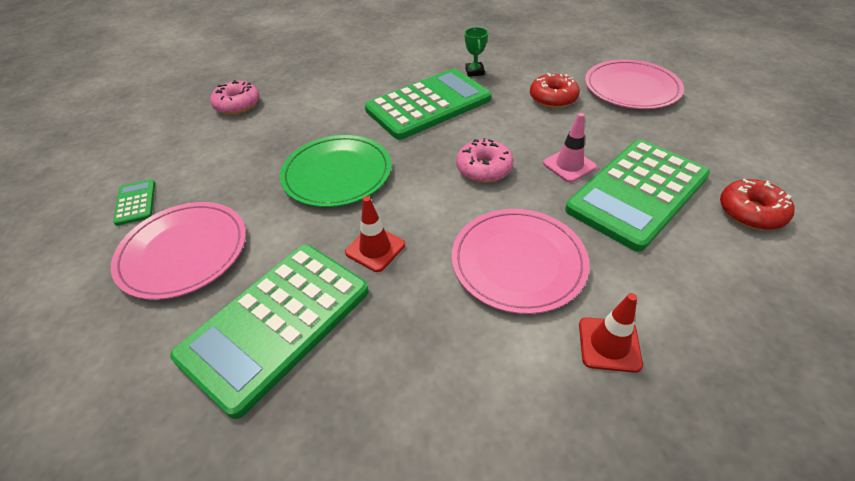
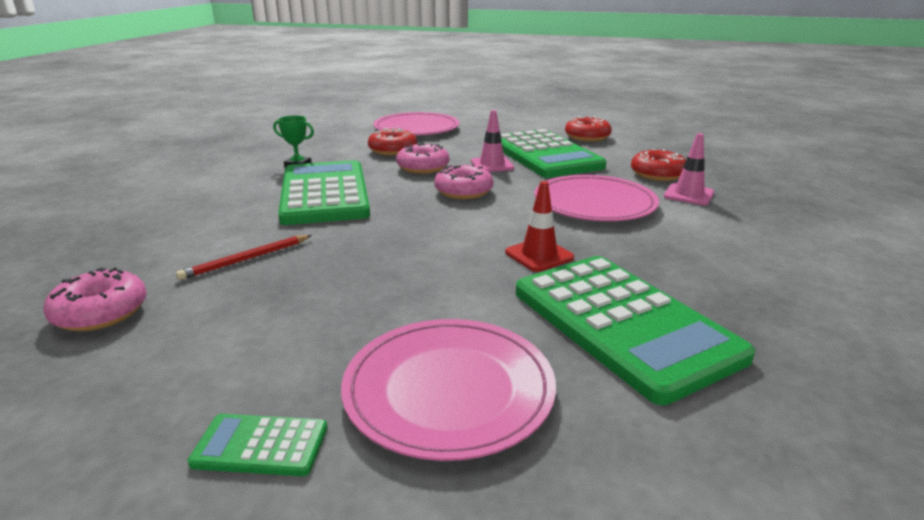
camera: 70 degrees left, 20 degrees down
(310, 119) = (246, 259): none -> red pencil
(337, 174) = (391, 257): green plate -> none
(524, 128) = (423, 167): none -> pink donut
(609, 344) = (688, 195): red traffic cone -> pink traffic cone
(661, 304) = (657, 174): none -> red donut

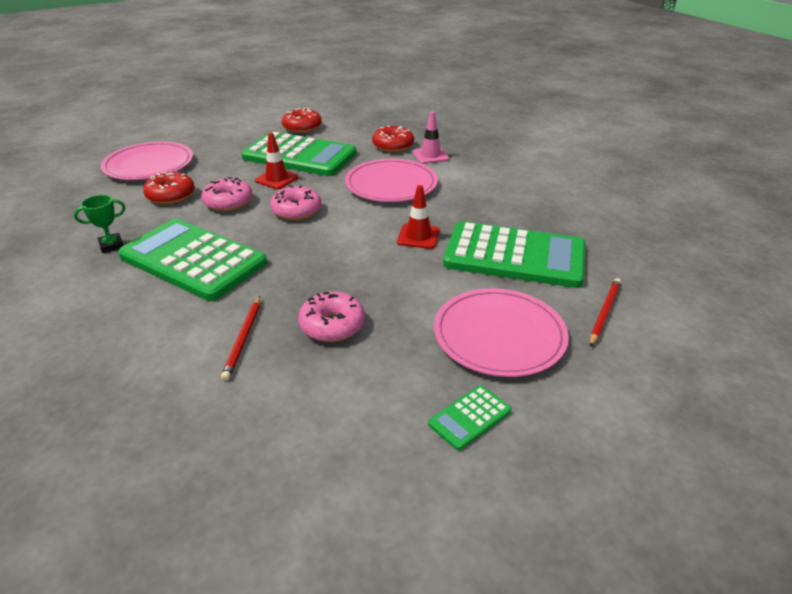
camera: 45 degrees left, 10 degrees up
(101, 313) = (219, 435): pink donut -> pink donut (332, 325)
(492, 165) = (276, 179): pink traffic cone -> red traffic cone
(642, 457) = (604, 312): none -> red pencil

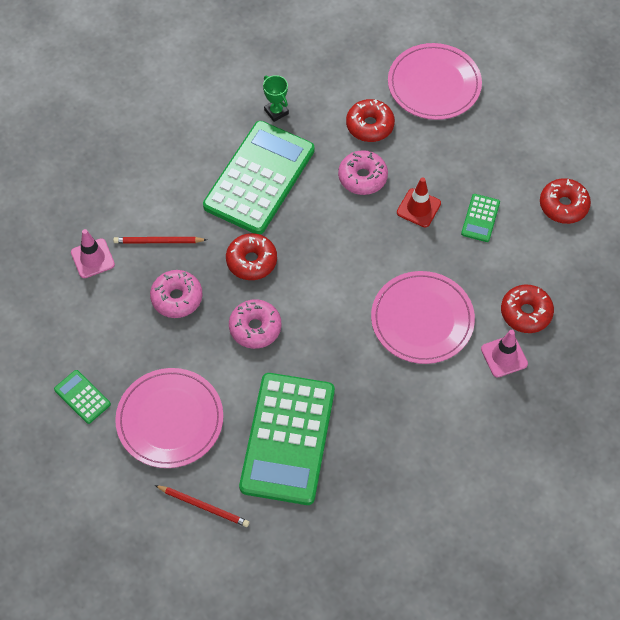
camera: 85 degrees right, 25 degrees up
(244, 404) = (92, 258): none -> pink traffic cone
(296, 211) = (352, 239): pink donut -> pink donut (255, 328)
(299, 156) = (480, 218): green calculator -> green calculator, size x0.42
(299, 269) = (251, 261): none -> red donut
(418, 236) = (315, 352): red traffic cone -> none

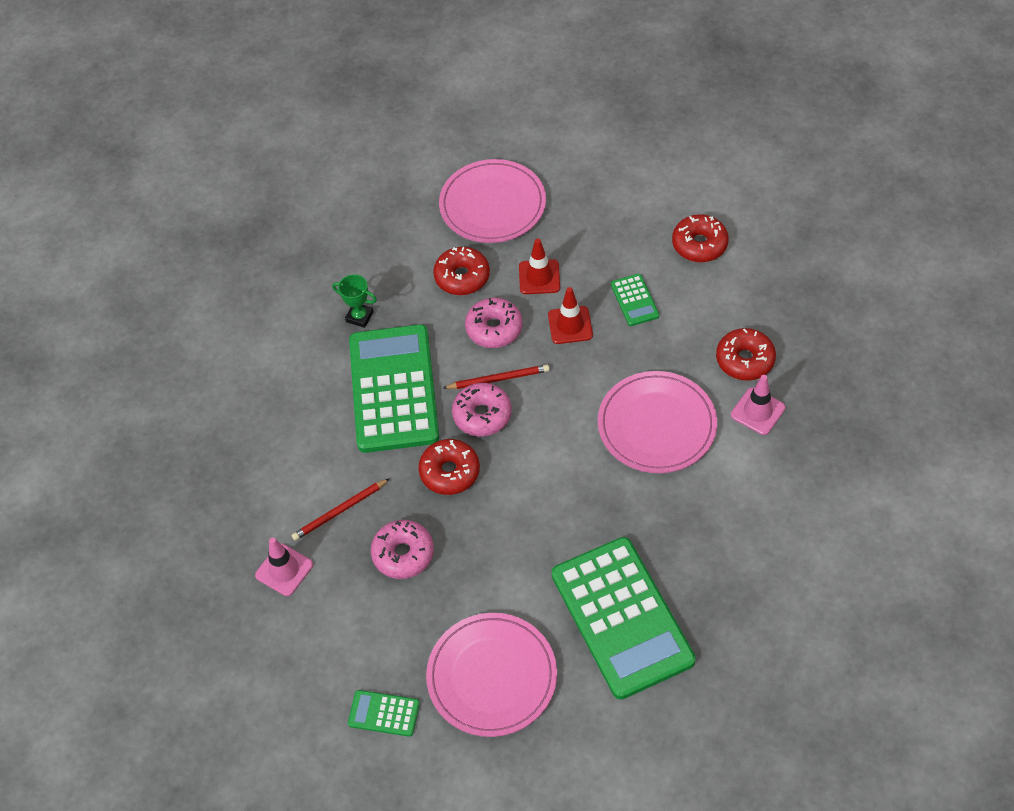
camera: 30 degrees left, 5 degrees down
(204, 506) = (593, 737): red pencil -> red pencil (498, 379)
(255, 328) = (505, 533): pink donut -> pink donut (482, 415)
(425, 159) = (539, 277): none -> red traffic cone

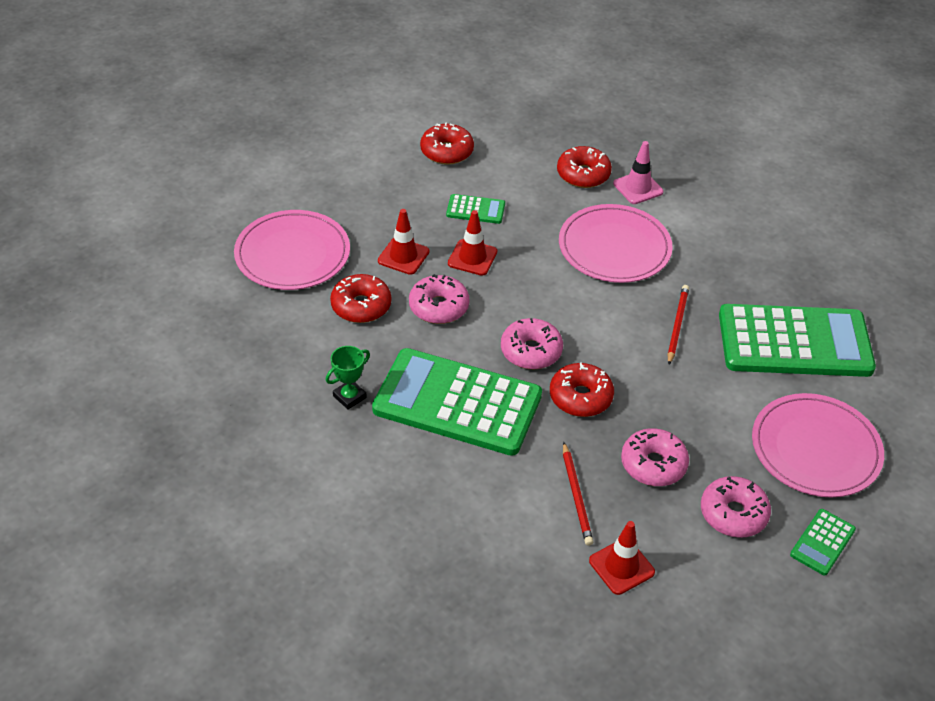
camera: 70 degrees left, 10 degrees down
(284, 570) = (621, 566): pink traffic cone -> red traffic cone
(380, 633) = (733, 514): none -> pink donut
(498, 379) = (498, 325): red pencil -> red pencil (677, 325)

